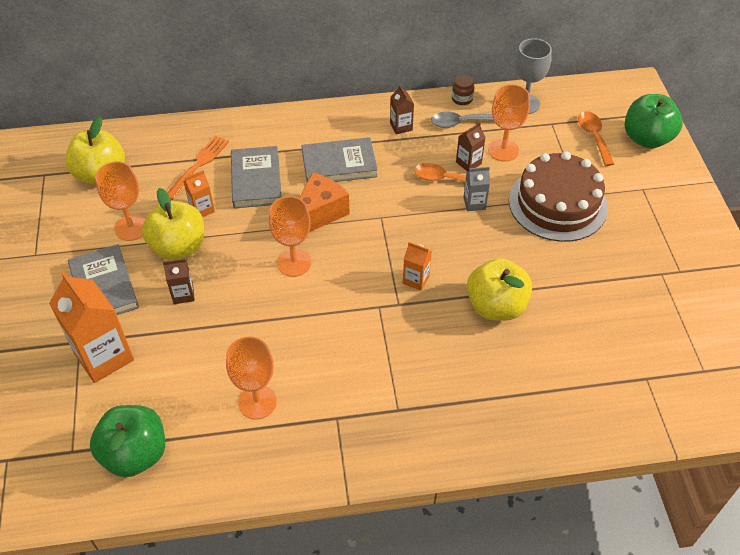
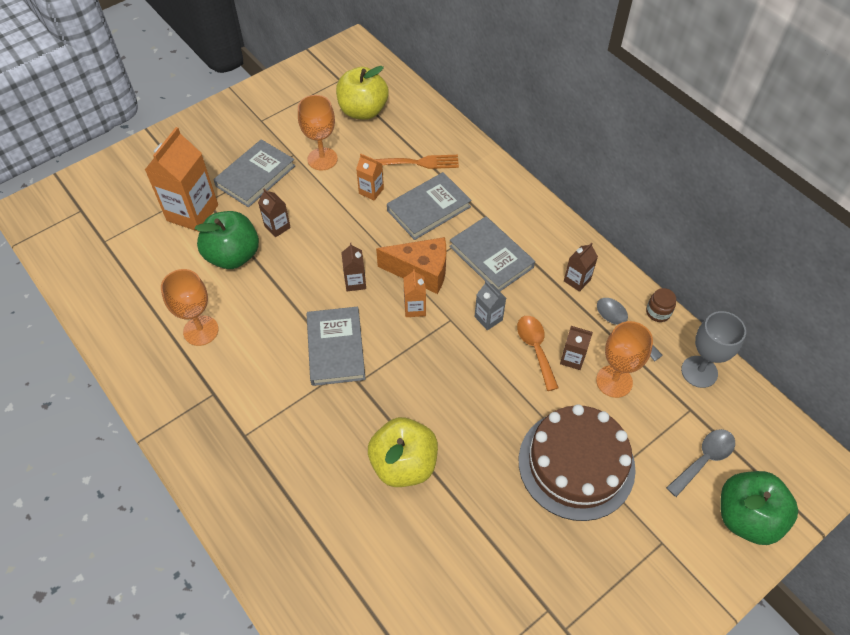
camera: 60 degrees right, 5 degrees up
(135, 454) = (118, 279): green apple -> green apple (233, 255)
(178, 247) = (322, 198): yellow apple -> none
(294, 263) = (355, 282): orange goblet -> brown carton
(353, 305) = (335, 348): none -> grey book
(416, 280) = (394, 382): orange carton -> orange carton (415, 308)
(474, 203) = (522, 388): grey carton -> grey carton (488, 318)
(593, 136) = (704, 459): orange spoon -> grey spoon

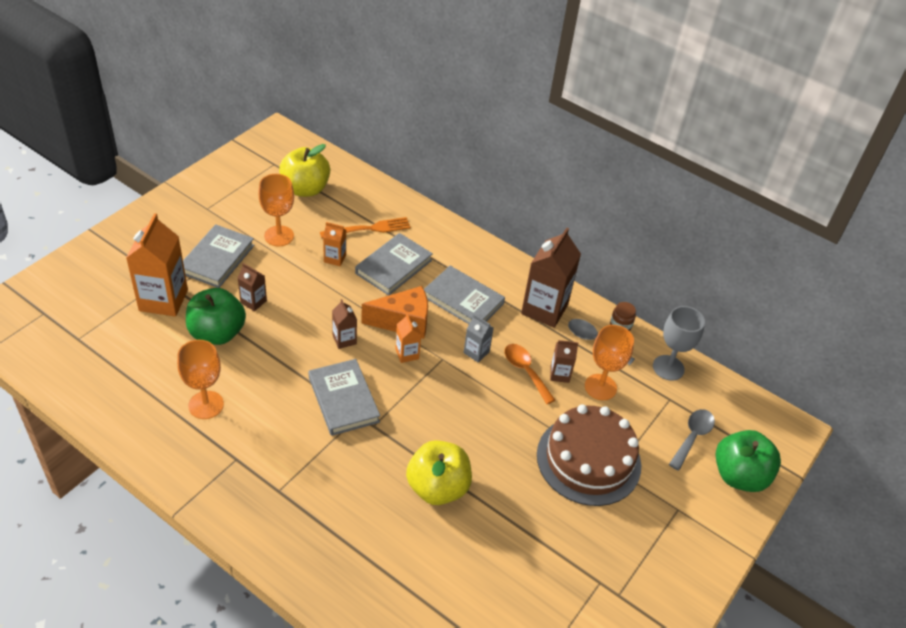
camera: 20 degrees left, 10 degrees down
(577, 280) = (544, 309): brown carton -> brown carton, size x2.02

